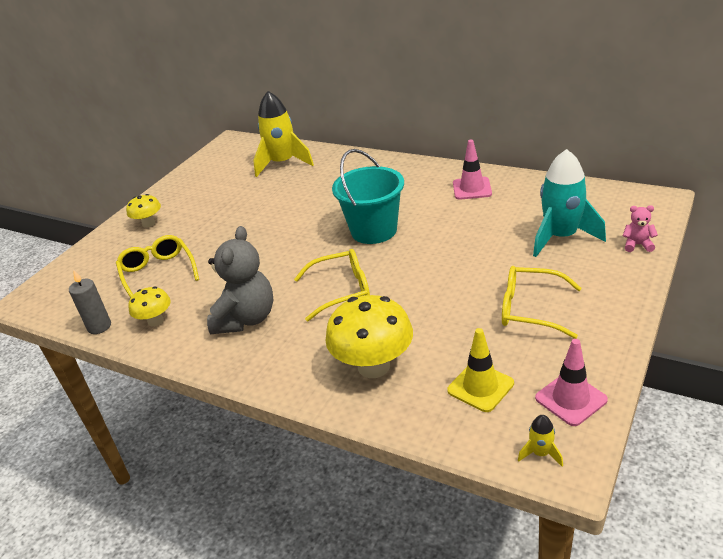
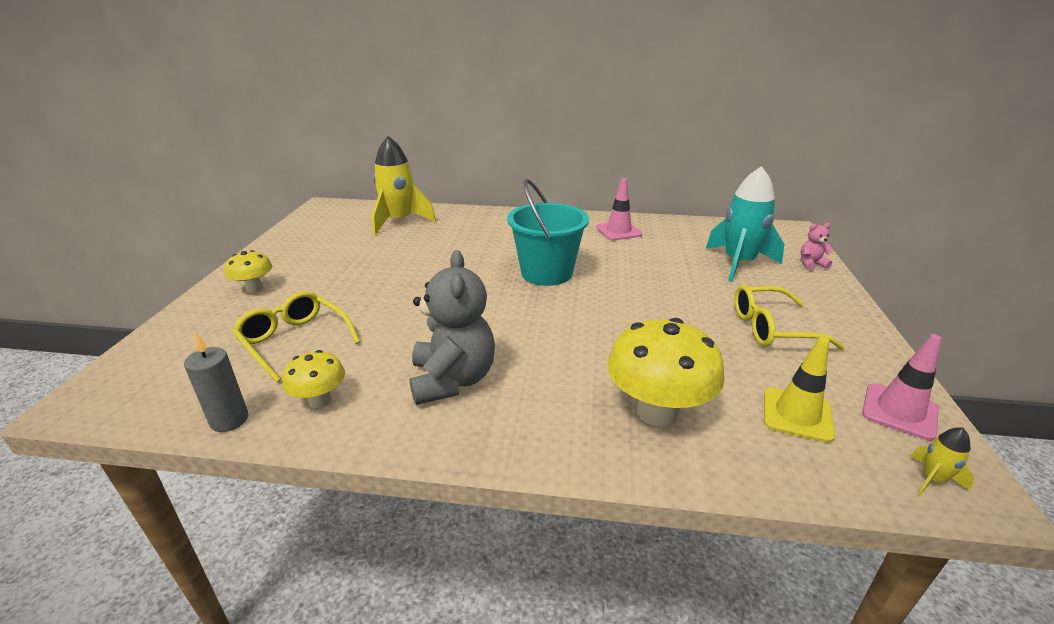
camera: 25 degrees left, 5 degrees down
(341, 290) = (554, 334): yellow glasses -> none

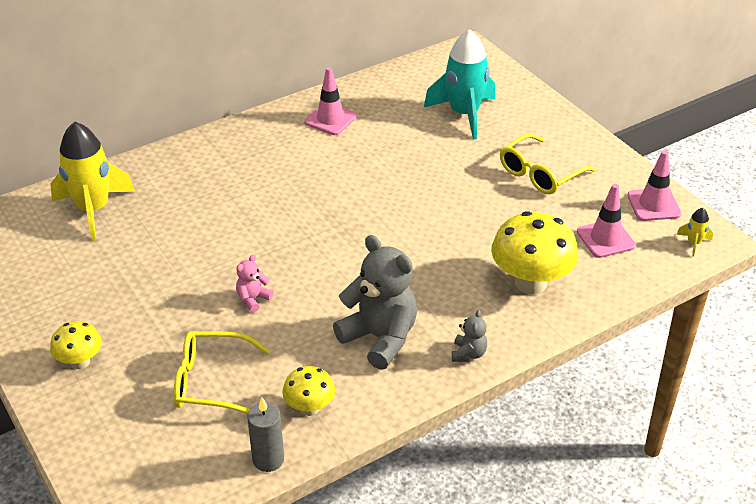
camera: 40 degrees left, 10 degrees up
(510, 440) = (468, 354): none -> grey teddy bear
(546, 273) = (326, 202): turquoise bucket -> none
(797, 415) = (605, 239): yellow traffic cone -> pink traffic cone
(811, 264) = (515, 89): pink teddy bear -> pink teddy bear (253, 299)

